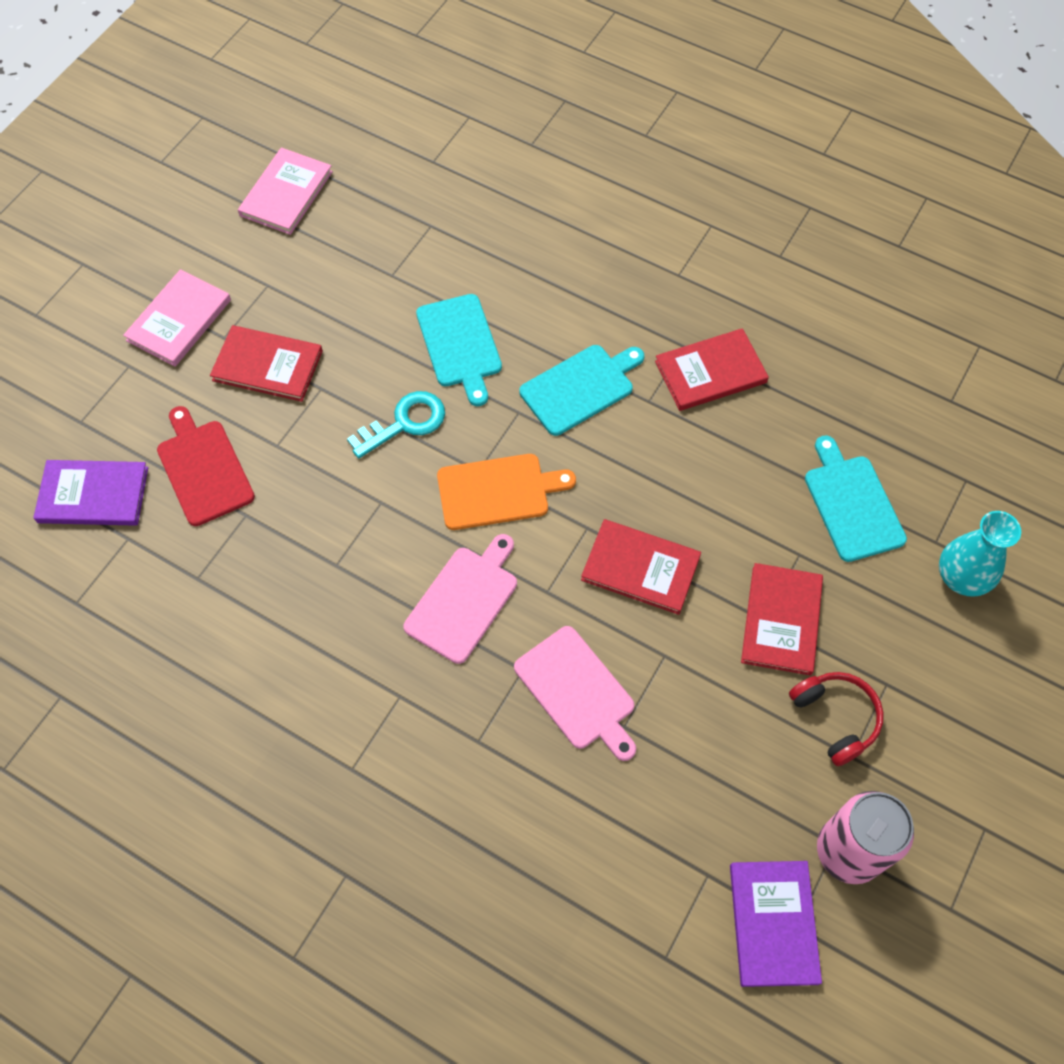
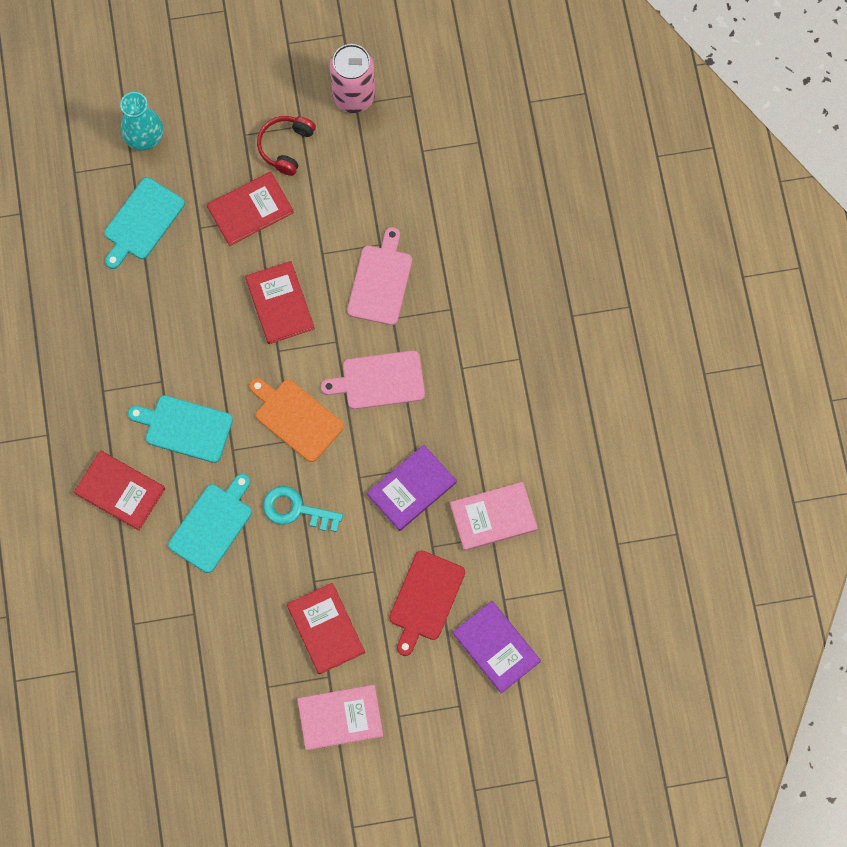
camera: 130 degrees left, 10 degrees up
(286, 193) = (184, 745): pink book -> pink book (493, 517)
(710, 372) = (110, 361): red book -> red book (120, 491)
(773, 923) = (420, 106): purple book -> purple book (411, 488)

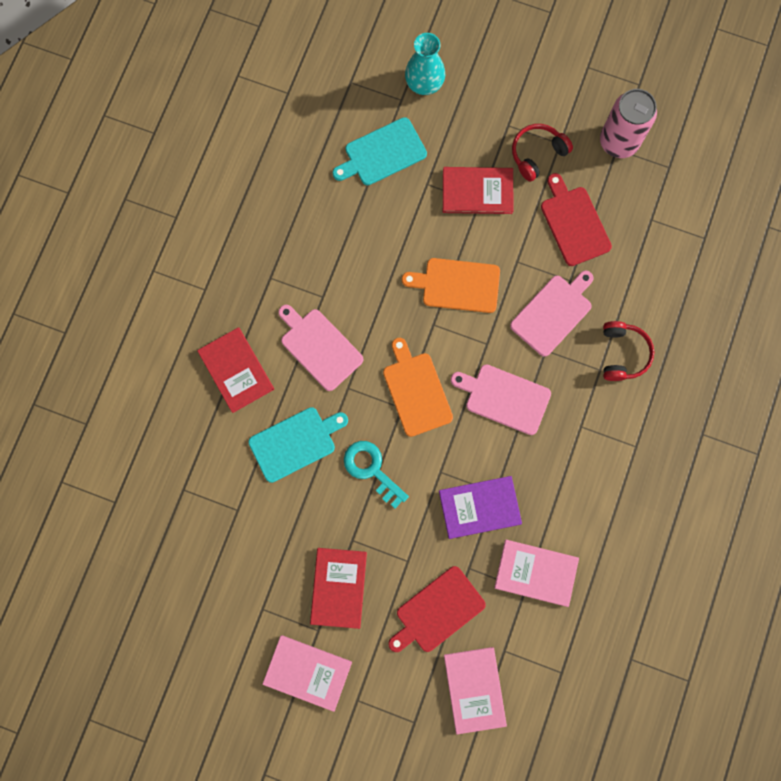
camera: 30 degrees right, 5 degrees up
(185, 428) = (319, 347): turquoise cutting board -> pink cutting board
(280, 303) = (457, 285): red book -> orange cutting board
(354, 191) = (574, 223): none -> red cutting board
(463, 284) = (623, 354): none -> red headphones
(496, 647) = (474, 689): purple book -> pink book

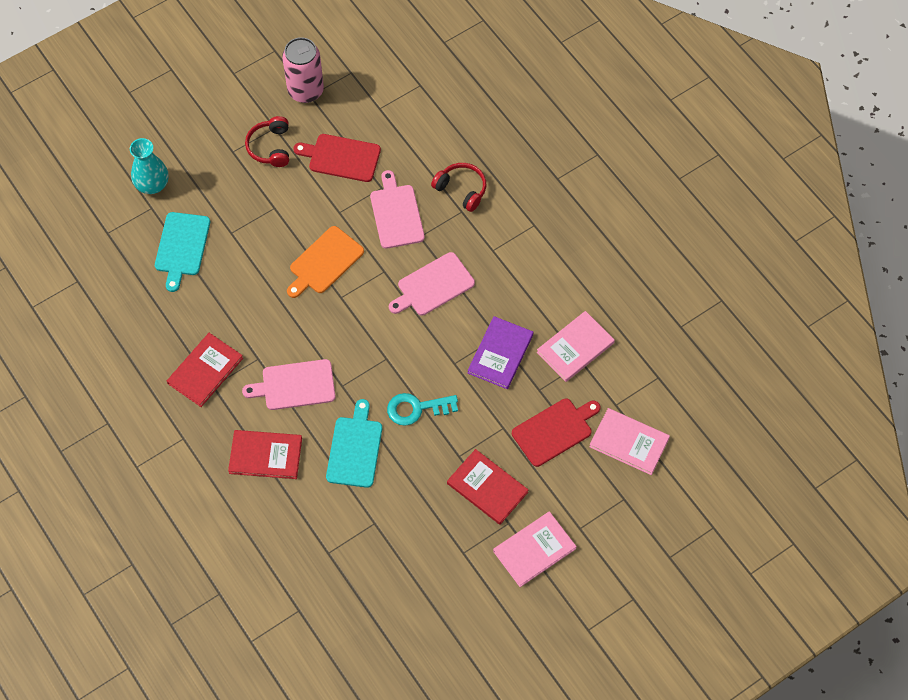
camera: 55 degrees left, 15 degrees down
(416, 391) = (381, 340): orange cutting board -> none
(437, 611) = (554, 431): red cutting board -> red cutting board turned 120 degrees counterclockwise
(477, 191) = (265, 203): red book -> red book (205, 371)

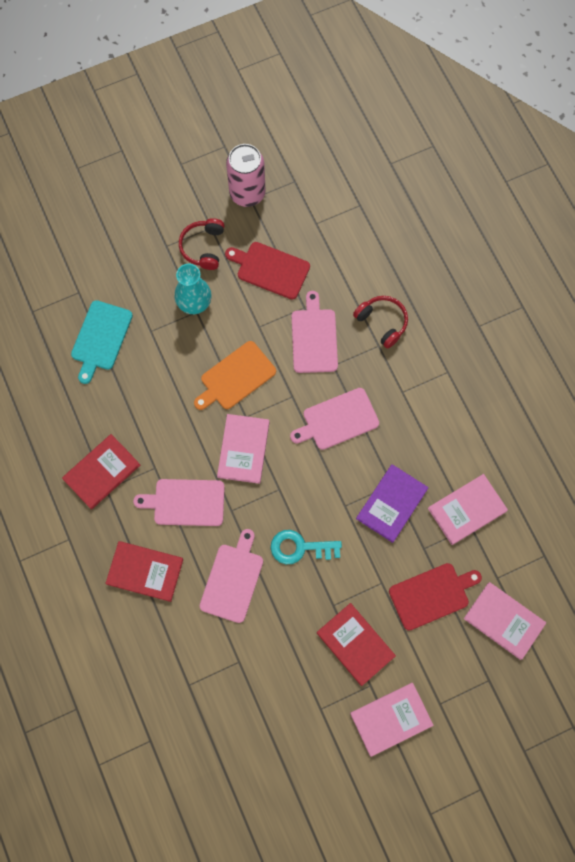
camera: 10 degrees right, 10 degrees up
(152, 184) = (83, 268): turquoise vase -> turquoise vase (194, 302)
(344, 327) = (243, 449): none -> pink book
(355, 449) = (233, 580): turquoise cutting board -> pink cutting board

